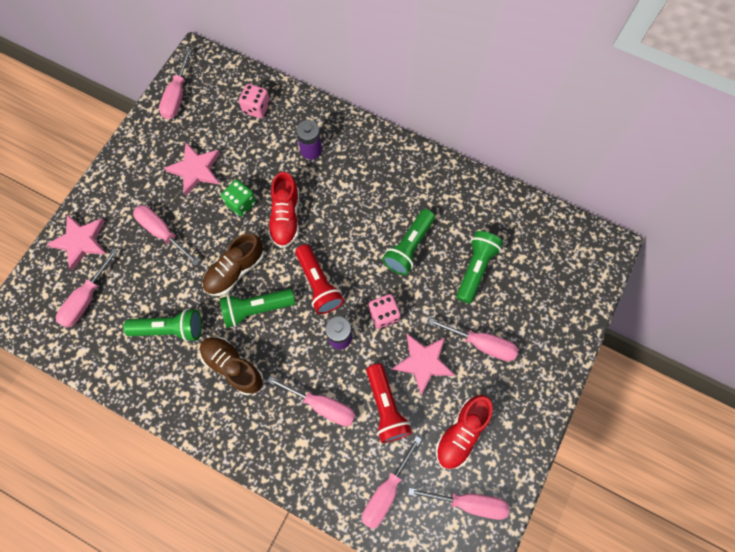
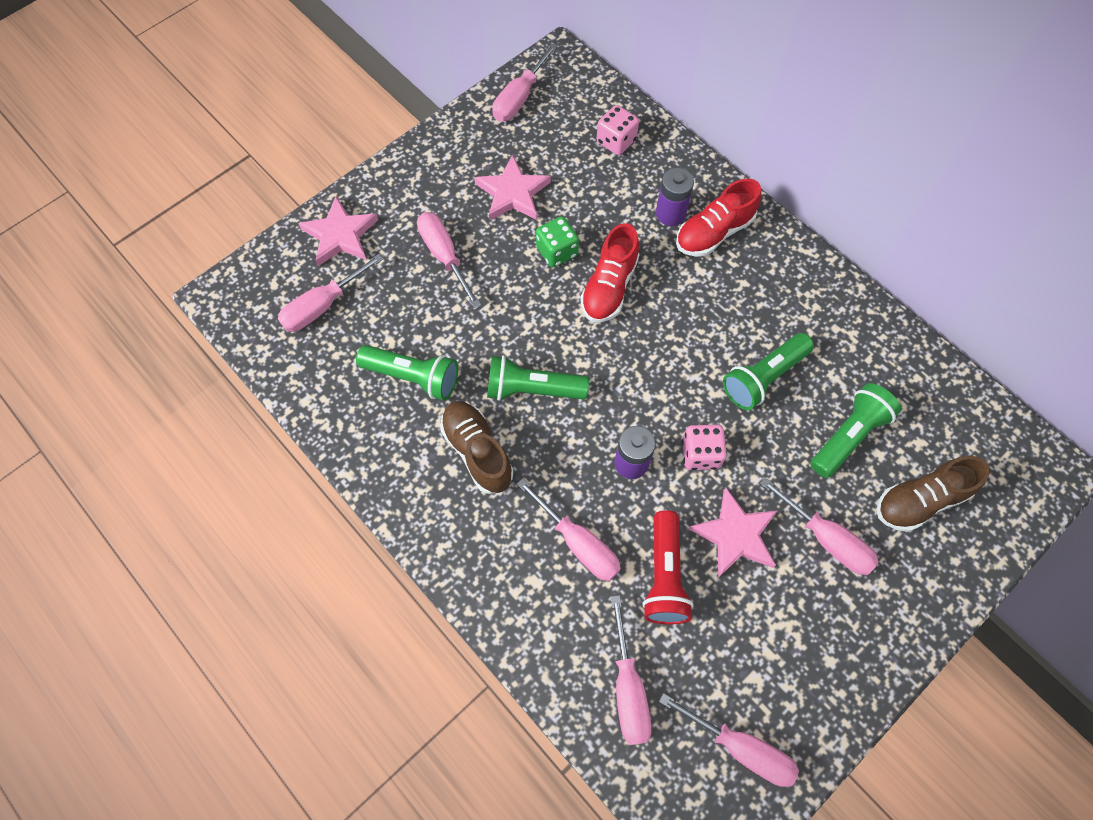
camera: 20 degrees right, 5 degrees down
(235, 270) = (521, 332): brown shoe -> brown shoe (920, 500)
(318, 284) = (625, 385): red flashlight -> none
(386, 491) = (628, 689): pink screwdriver -> pink screwdriver turned 60 degrees counterclockwise
(461, 433) = (759, 649): red shoe -> red shoe (714, 232)

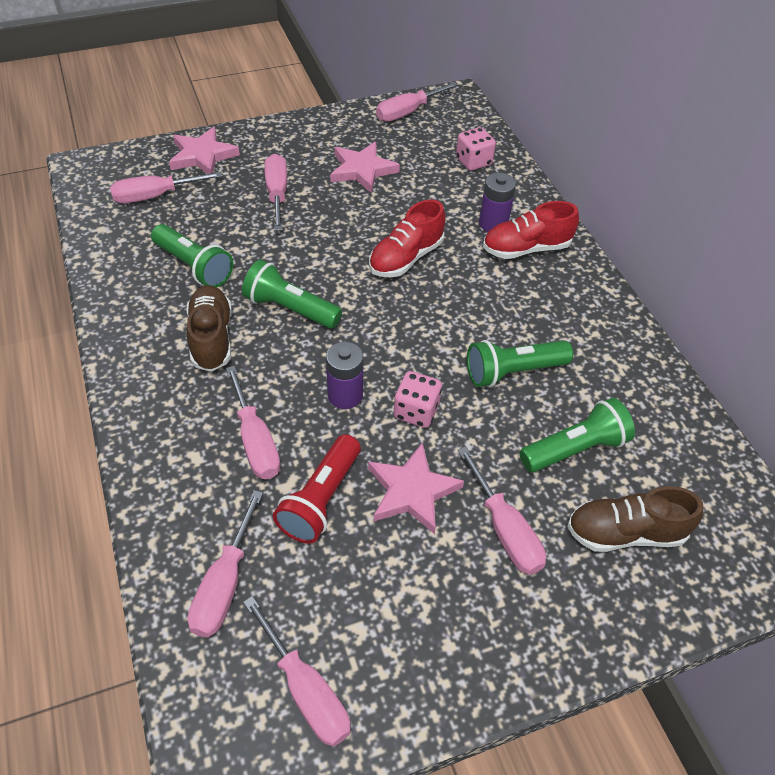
camera: 20 degrees right, 15 degrees down
(557, 251) = (375, 219): green dice -> none

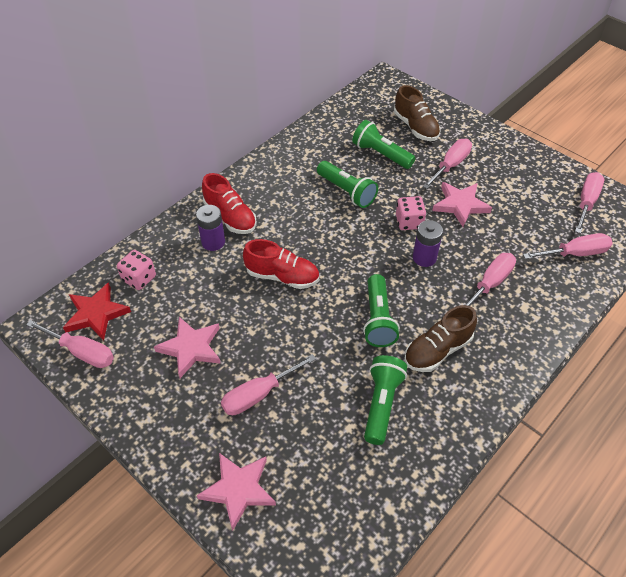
camera: 115 degrees left, 0 degrees up
(155, 196) = (320, 492): pink screwdriver -> none
(321, 499) = (497, 238): red flashlight -> none
(446, 128) = (96, 314): none -> red star

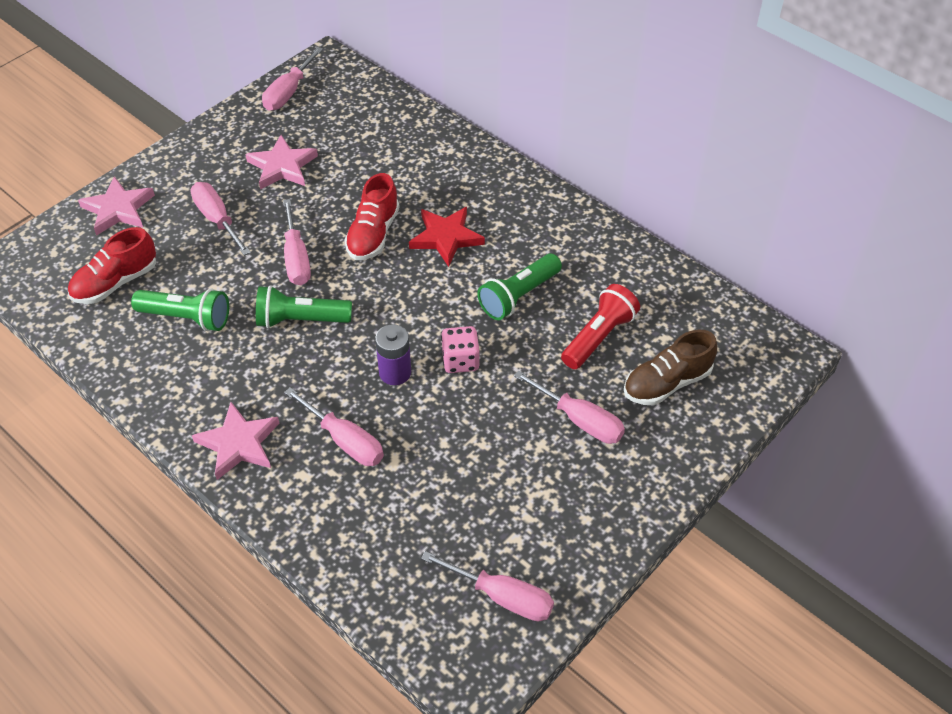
camera: 90 degrees right, 0 degrees up
(96, 314) = (334, 96): red star -> red star (446, 238)
(139, 278) = (379, 120): pink dice -> none
(213, 242) = (430, 173): purple battery -> none
(230, 217) = (470, 185): red shoe -> red shoe (116, 283)
(381, 154) = (598, 337): green flashlight -> red flashlight
(437, 350) = (248, 373): brown shoe -> none
(460, 205) = (494, 423): pink star -> pink star (239, 443)
(575, 253) = (393, 556): pink screwdriver -> pink screwdriver (296, 258)

